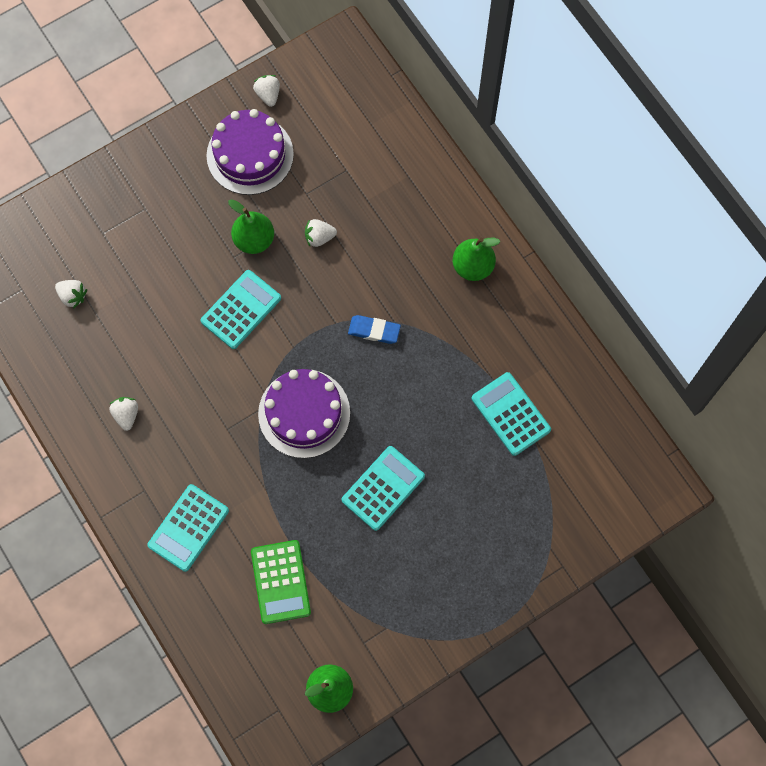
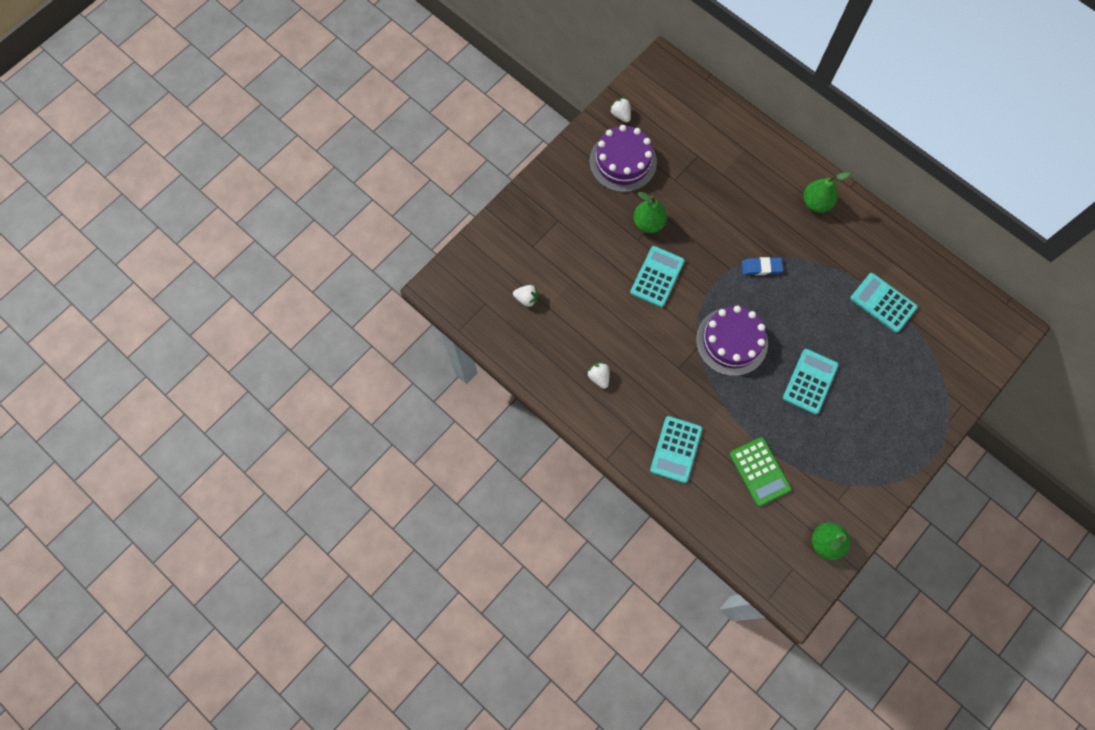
camera: 15 degrees left, 0 degrees up
(319, 237) = (696, 209): white strawberry -> none

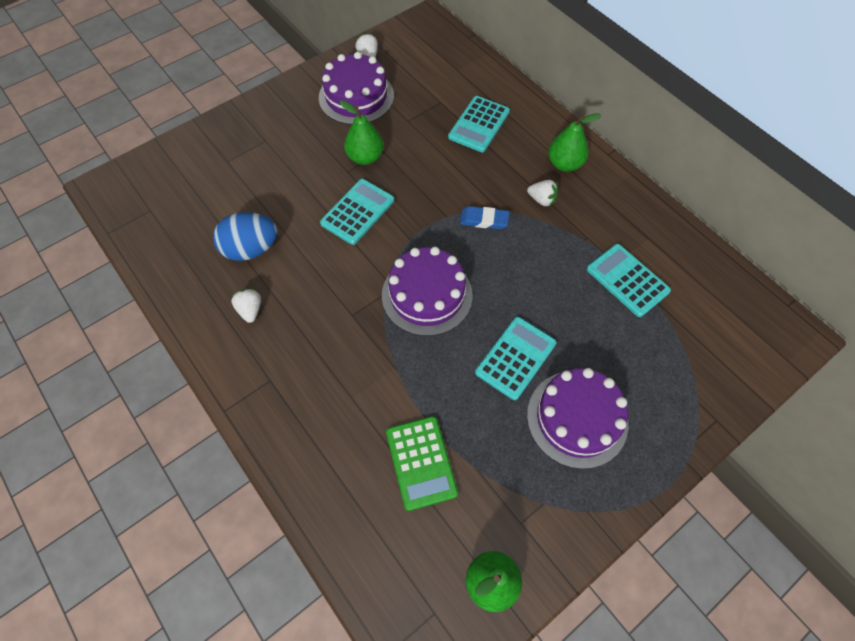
camera: 10 degrees right, 10 degrees down
(526, 299) = (198, 212): white strawberry -> white strawberry (542, 200)
(581, 325) = (251, 249): none -> blue egg
(676, 449) = (317, 414): turquoise calculator -> turquoise calculator (479, 124)
(863, 420) = (577, 418): none -> purple cake

